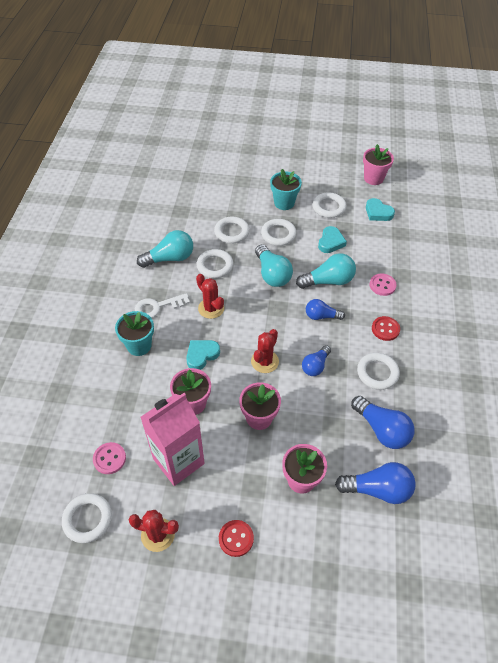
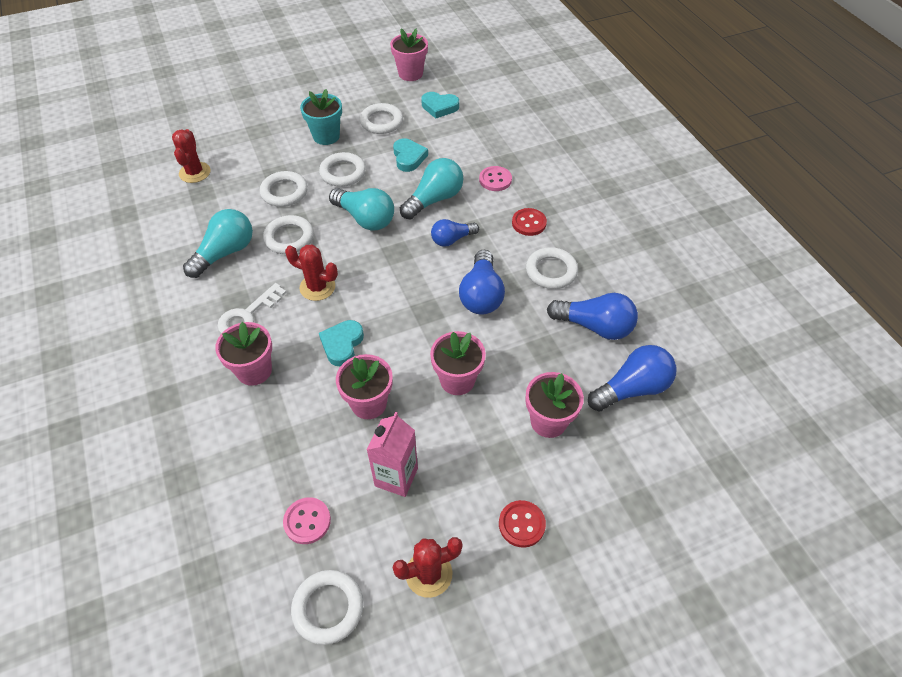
camera: 30 degrees left, 0 degrees up
(139, 345) = (254, 371): turquoise flower pot -> pink flower pot
(178, 461) = (396, 477): pink carton -> pink carton, size x0.65
(265, 361) = (422, 316): red cactus -> red cactus (195, 172)
(315, 366) = (481, 294): blue light bulb -> blue light bulb, size x1.56

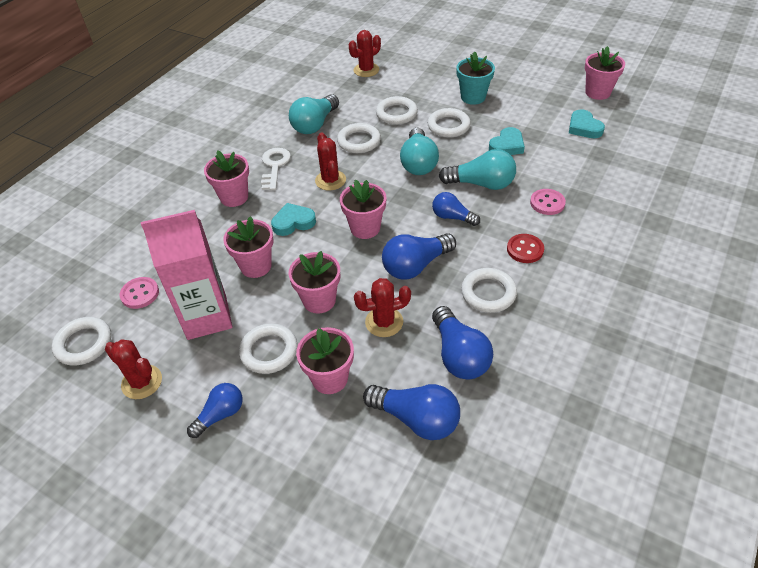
camera: 55 degrees right, 5 degrees down
(225, 253) = (315, 124): turquoise light bulb -> turquoise light bulb turned 120 degrees clockwise
(247, 315) = (275, 166): white key -> white key turned 90 degrees clockwise
(381, 122) = (524, 111): white ring -> white ring (269, 351)
(396, 477) = (207, 317): pink carton -> pink carton, size x1.54
(405, 300) = (365, 228): none -> pink flower pot
(521, 524) = (220, 415): red button -> blue light bulb
(522, 351) = (384, 322): none -> red cactus

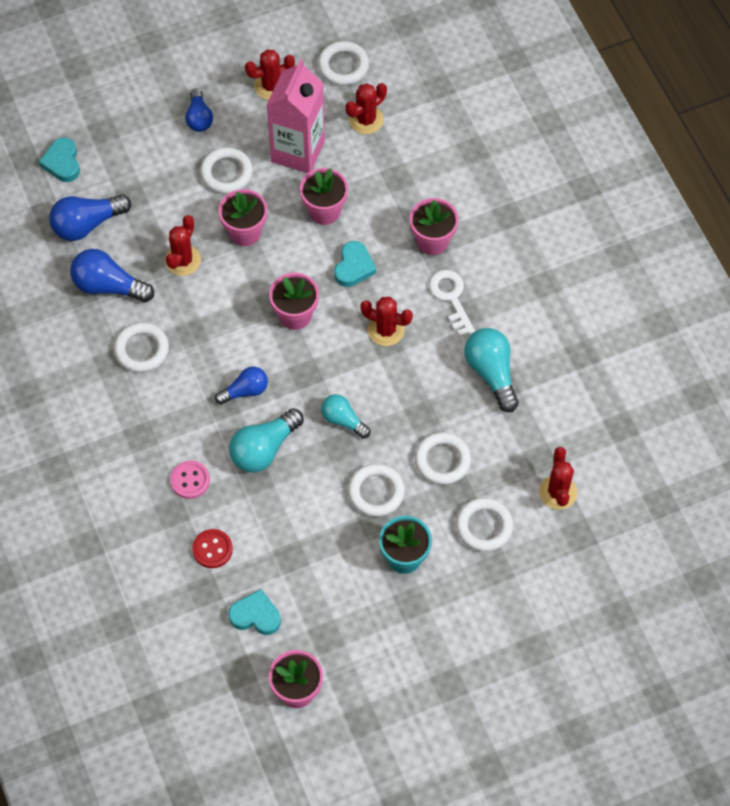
camera: 125 degrees right, 15 degrees up
(140, 294) = (366, 120): pink button -> red cactus
(275, 166) = (451, 298): white key -> white key turned 150 degrees counterclockwise
(330, 378) = (167, 195): pink flower pot -> none
(359, 141) = (425, 393): white ring -> white ring (484, 526)
(416, 266) = (217, 321): blue light bulb -> none
(418, 163) = (343, 420): turquoise light bulb -> turquoise light bulb, size x0.64
(507, 146) = (296, 518): turquoise heart -> turquoise heart (62, 162)
(525, 249) = (157, 414): red button -> red button (212, 549)

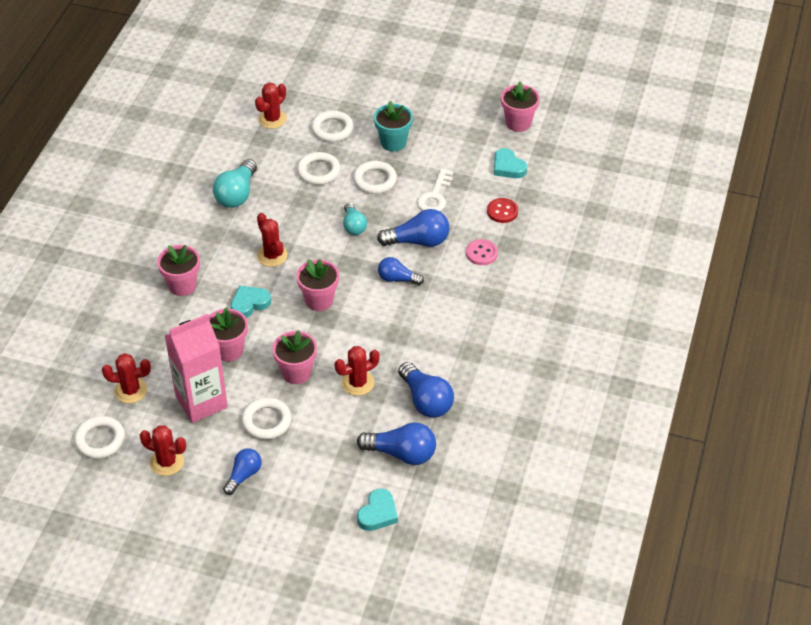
camera: 140 degrees left, 15 degrees down
(141, 350) = (441, 345): white ring -> none
(264, 449) = (418, 241): turquoise light bulb -> blue light bulb
(451, 298) = (211, 247): white key -> white key (435, 196)

